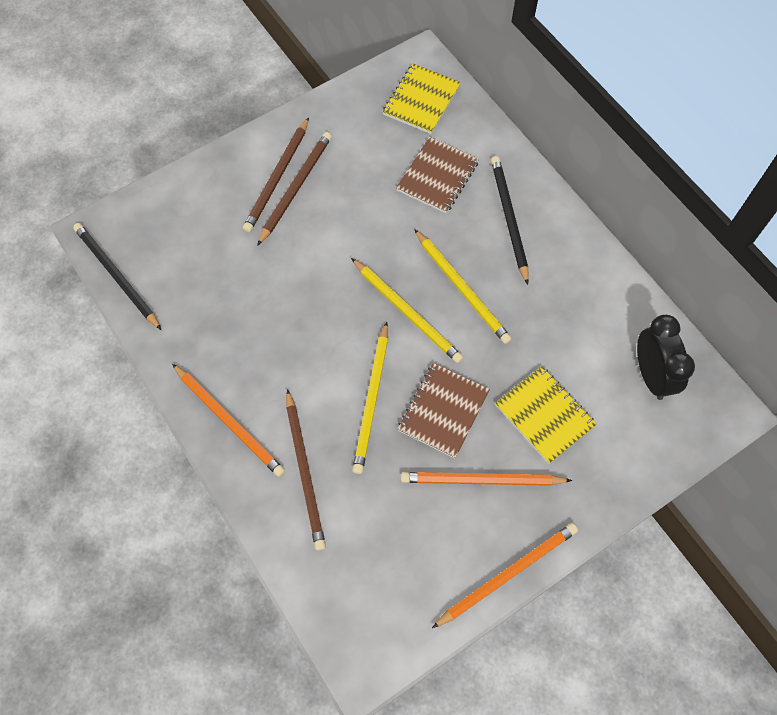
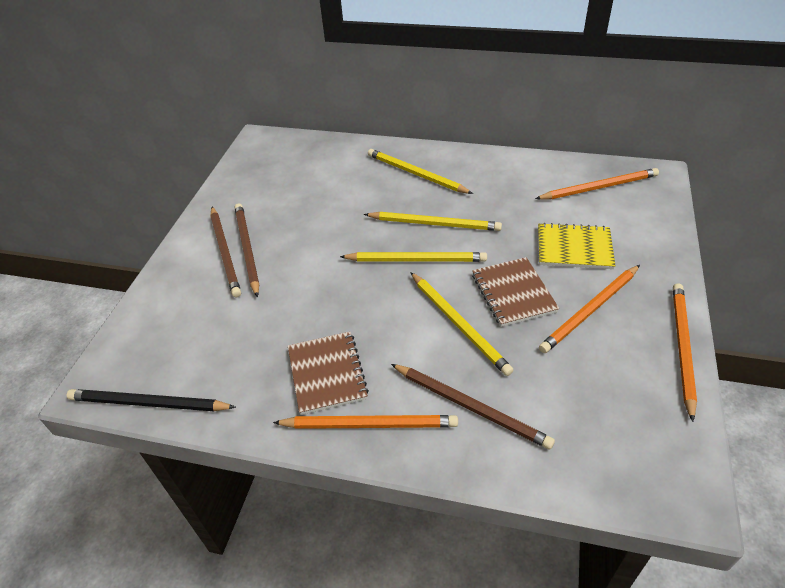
camera: 40 degrees left, 20 degrees down
(421, 100) = (283, 156): yellow notebook -> none
(437, 176) = (343, 183): brown notebook -> brown notebook (327, 373)
(509, 218) = (416, 174): black pencil -> yellow pencil
(651, 375) = (599, 187): black clock -> orange pencil

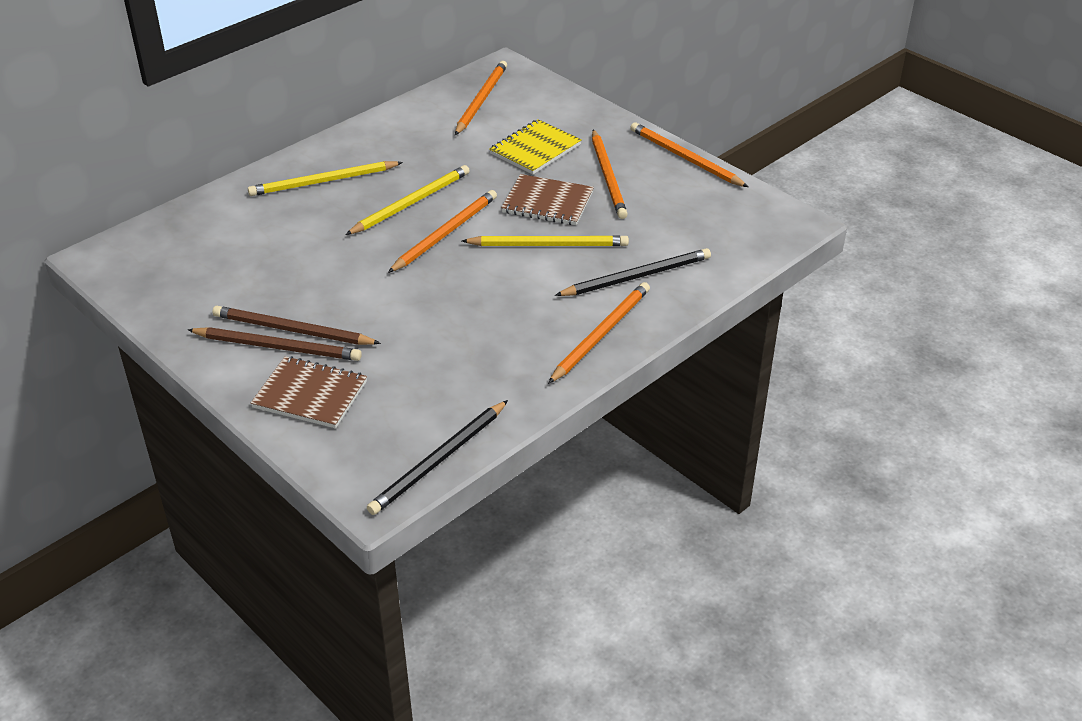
camera: 60 degrees left, 5 degrees down
(327, 373) = (523, 337): brown notebook -> brown notebook (310, 394)
(416, 260) = (445, 233): yellow pencil -> orange pencil
(471, 407) = (637, 276): brown pencil -> black pencil

